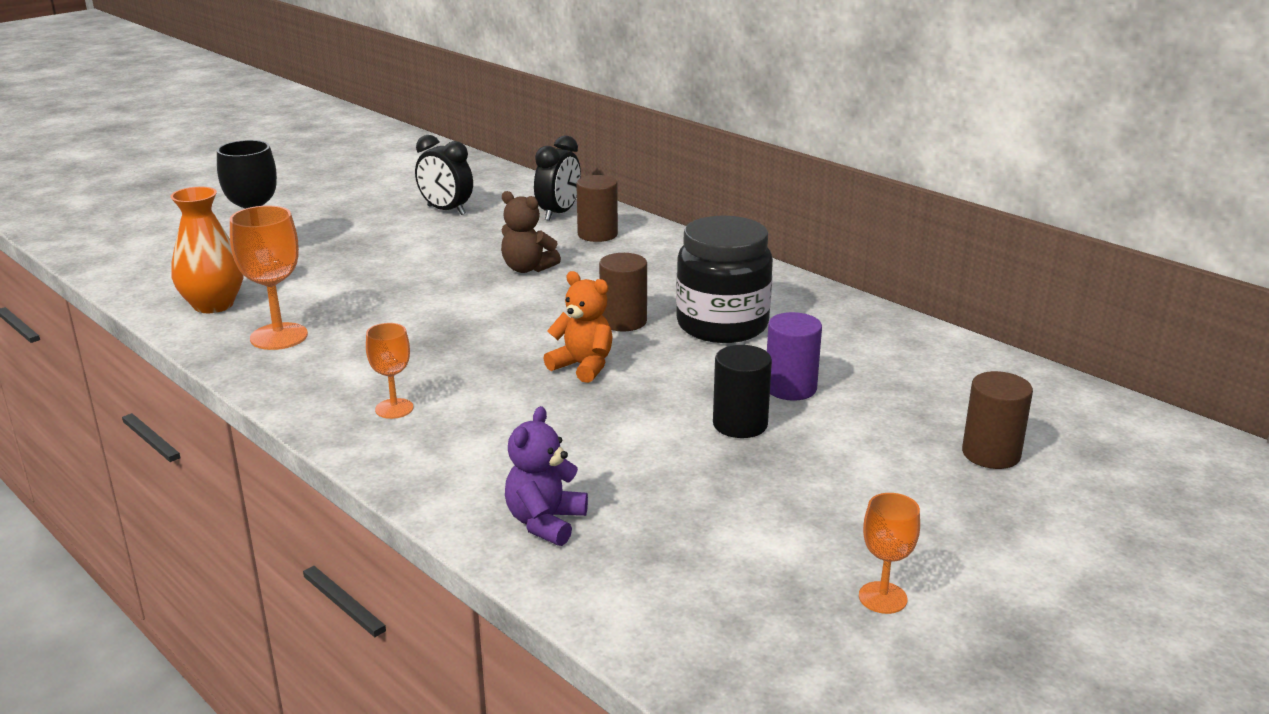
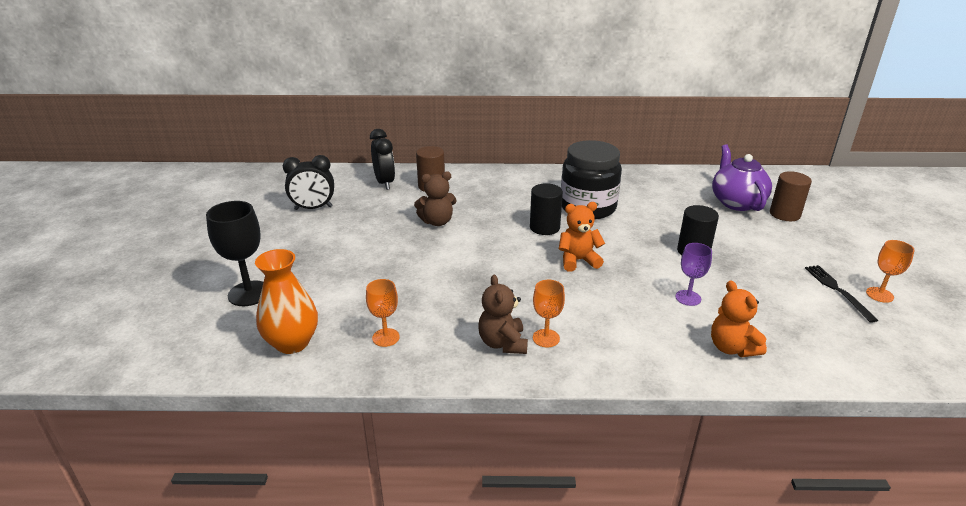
camera: 45 degrees left, 5 degrees up
(279, 336) = (386, 337): orange goblet -> orange goblet, size x0.60
(351, 391) = (503, 343): none -> brown teddy bear
(545, 522) = (732, 348): purple teddy bear -> orange teddy bear
(615, 458) = (688, 298): none -> purple goblet
(623, 321) = (544, 227): brown cylinder -> black cylinder
(790, 388) = (674, 224): purple cylinder -> none
(830, 559) = (837, 290): none -> black fork
(949, 408) = (736, 202): none -> purple teapot

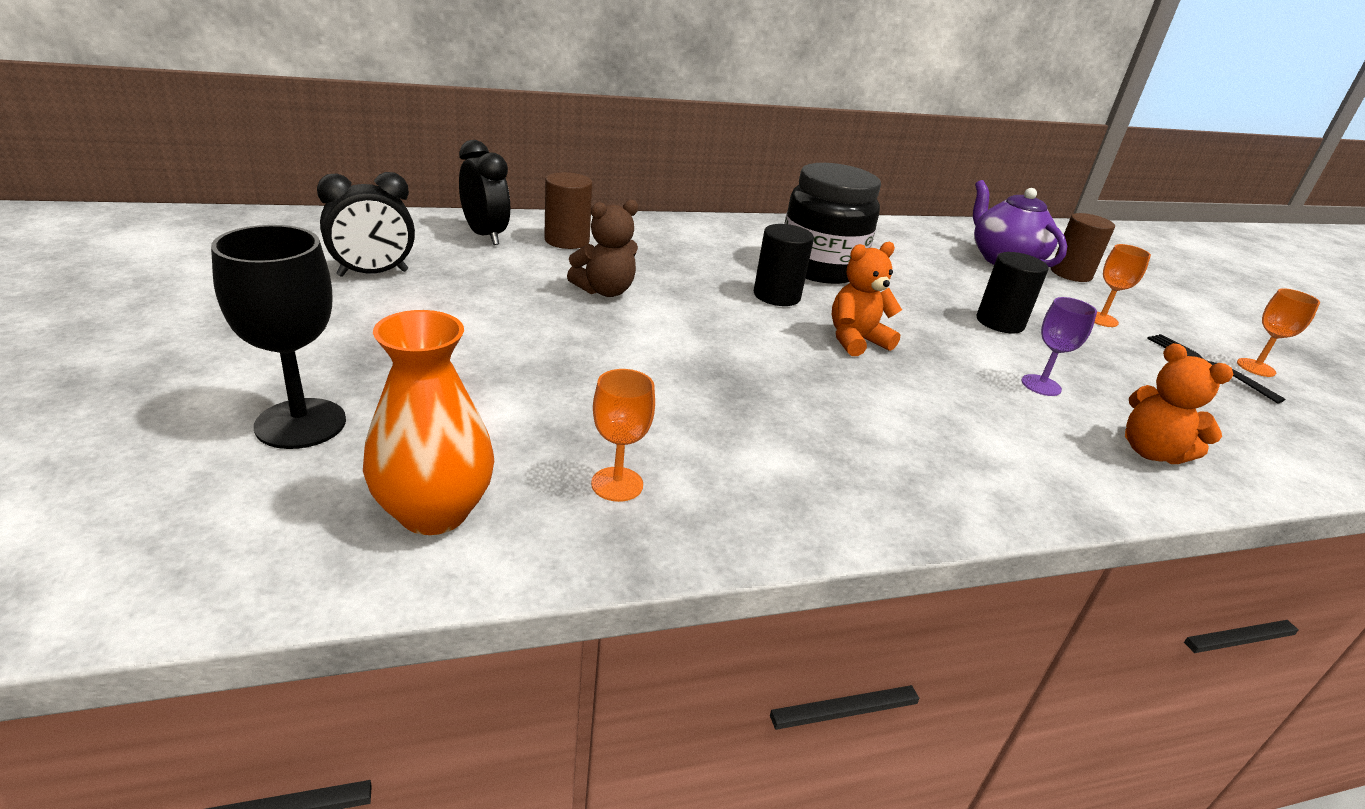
camera: 20 degrees left, 0 degrees up
(503, 343) = (826, 475): brown teddy bear -> none
(546, 338) = (888, 461): orange goblet -> orange goblet (1101, 319)

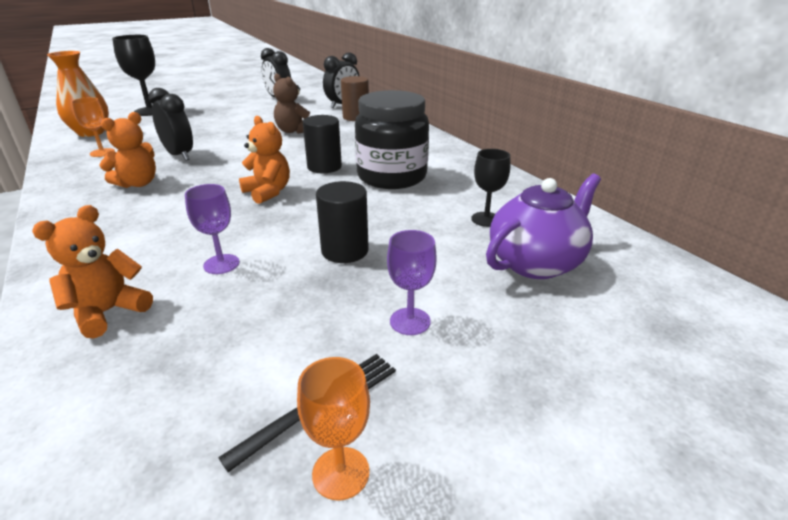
camera: 80 degrees right, 0 degrees up
(678, 396) = (179, 155): none -> black clock
(806, 438) = (138, 183): none -> orange teddy bear
(929, 255) = (486, 219): none -> black goblet
(1070, 274) = (556, 313): brown cylinder -> none
(1101, 319) = (410, 321): orange goblet -> purple goblet

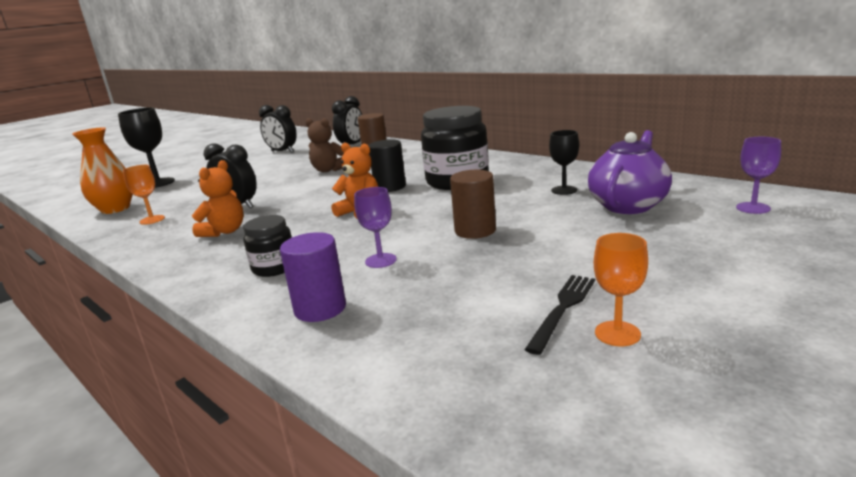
camera: 15 degrees left, 10 degrees down
(108, 312) = (320, 308): orange teddy bear -> purple cylinder
(128, 243) = (274, 268): none -> black jar
(345, 251) = (475, 230): black cylinder -> brown cylinder
(410, 321) = (574, 255): purple goblet -> purple goblet (753, 208)

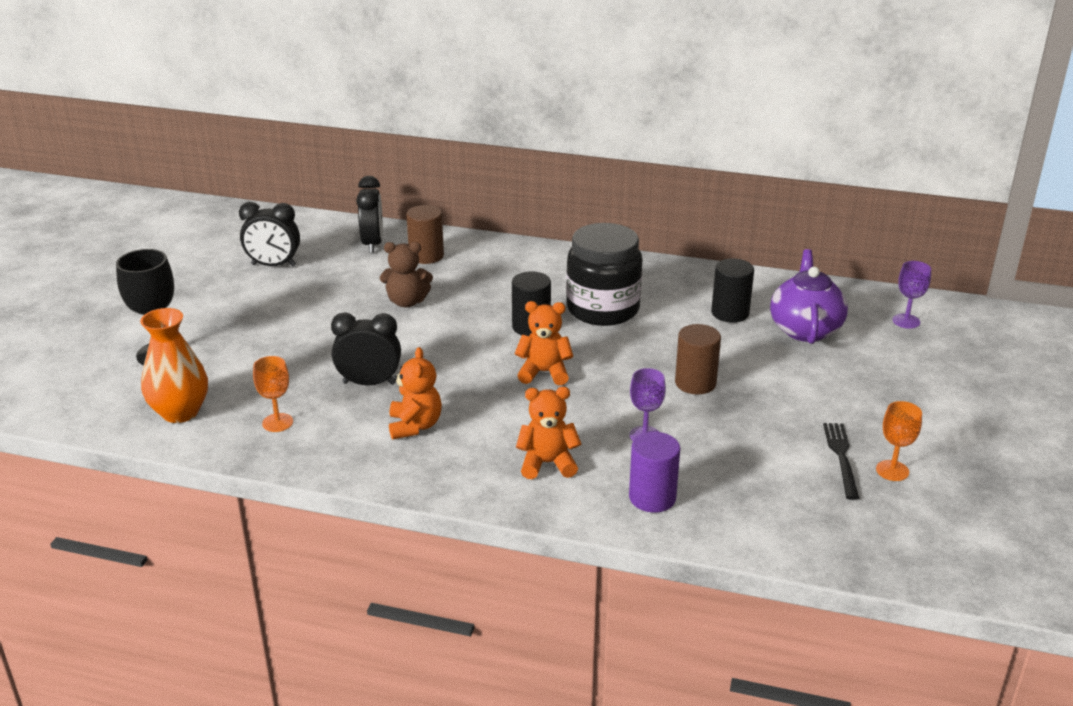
camera: 30 degrees left, 10 degrees up
(274, 268) = (547, 463): black jar -> orange teddy bear
(564, 190) = (730, 313): black goblet -> black cylinder

